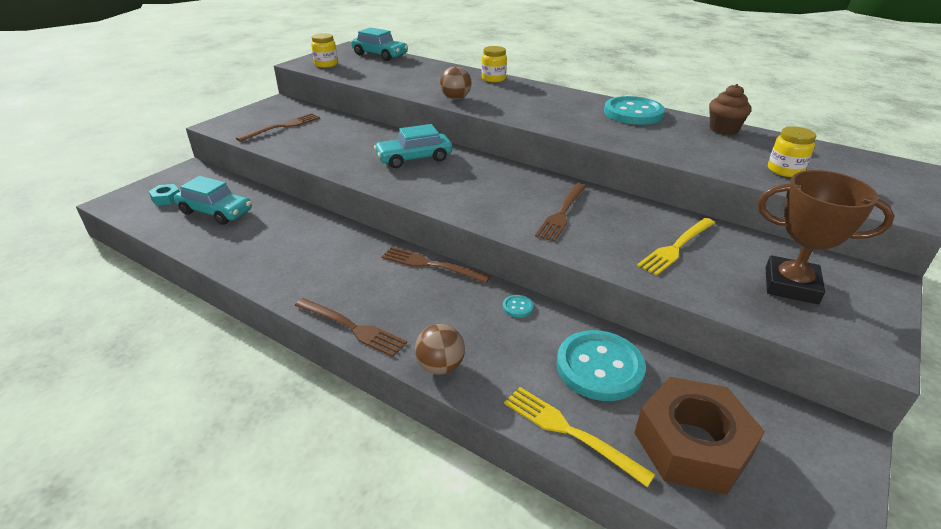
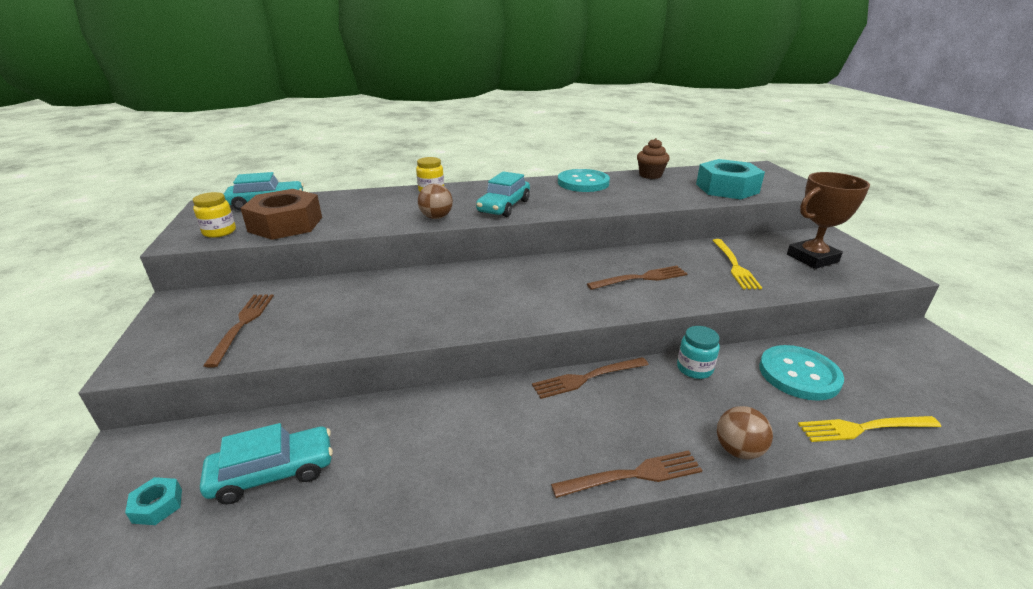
camera: 45 degrees left, 5 degrees down
(414, 158) = (454, 290): turquoise car -> turquoise car (504, 206)
(517, 307) = (694, 369): turquoise button -> turquoise jar
(562, 214) = (641, 278): brown fork -> brown fork turned 90 degrees counterclockwise
(692, 444) = (903, 385): brown nut -> brown nut (285, 224)
(785, 170) = (727, 188): yellow jar -> turquoise nut

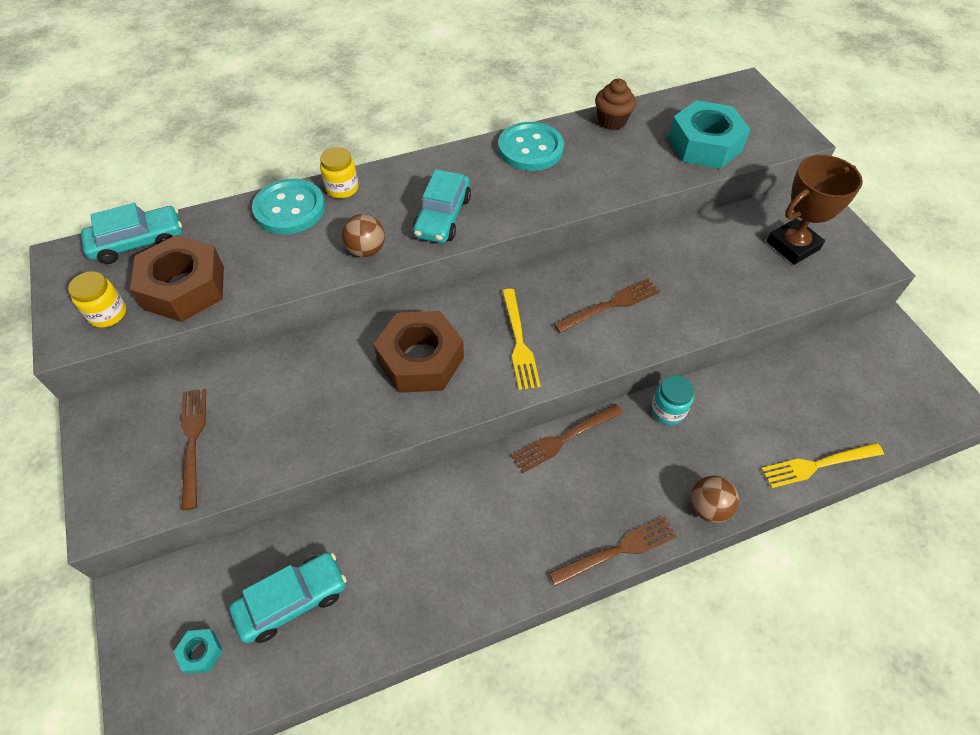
camera: 10 degrees left, 25 degrees up
(462, 295) = (421, 359): none -> brown nut
(735, 266) = (710, 270): yellow fork -> yellow fork (519, 343)
(799, 374) = (766, 404): turquoise button -> turquoise button (289, 209)

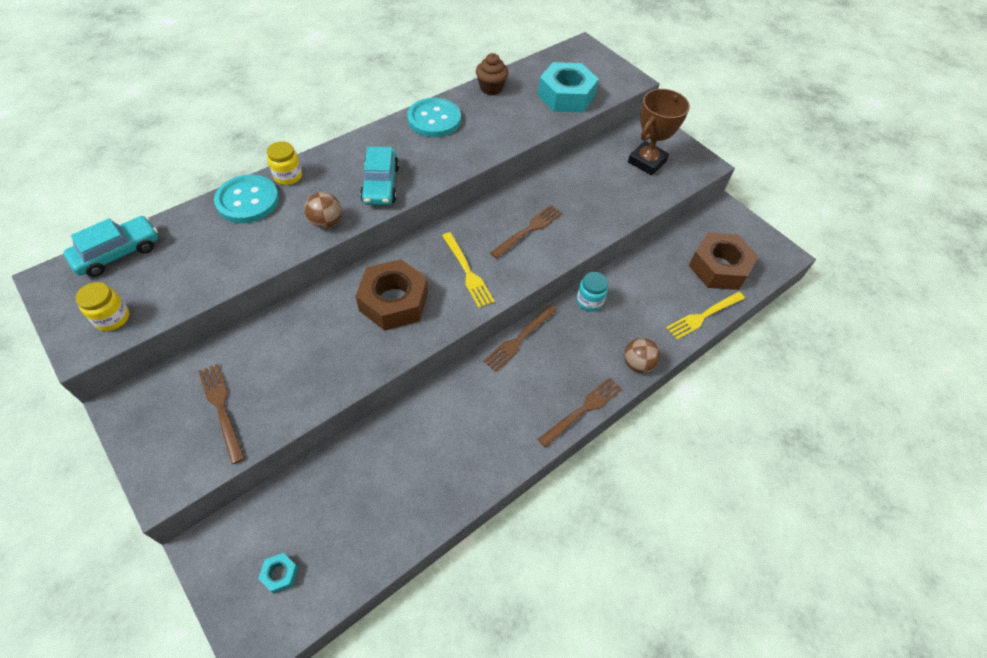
camera: 20 degrees left, 0 degrees up
(184, 287) = (176, 282): brown nut -> brown nut (719, 267)
(292, 601) = (344, 513): turquoise car -> none

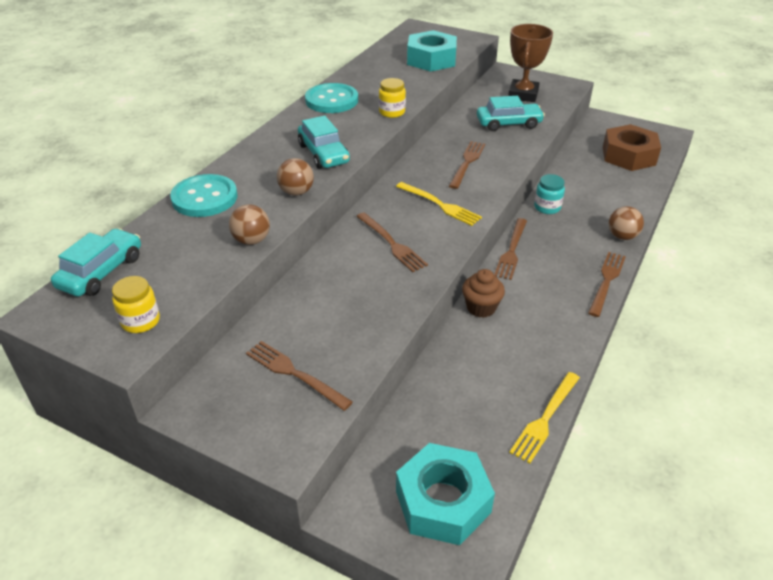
camera: 20 degrees left, 15 degrees down
(252, 264) = (251, 240): none -> brown ball
(280, 574) = (443, 501): turquoise nut -> turquoise nut, size x2.38
(288, 176) = (229, 171): yellow jar -> yellow jar (392, 112)
(394, 301) = (392, 244): brown nut -> brown fork
(491, 88) = (363, 69): brown cupcake -> brown cupcake (481, 308)
(604, 194) = (508, 123): none -> turquoise car
(703, 316) = (644, 190): yellow fork -> yellow fork (545, 419)

